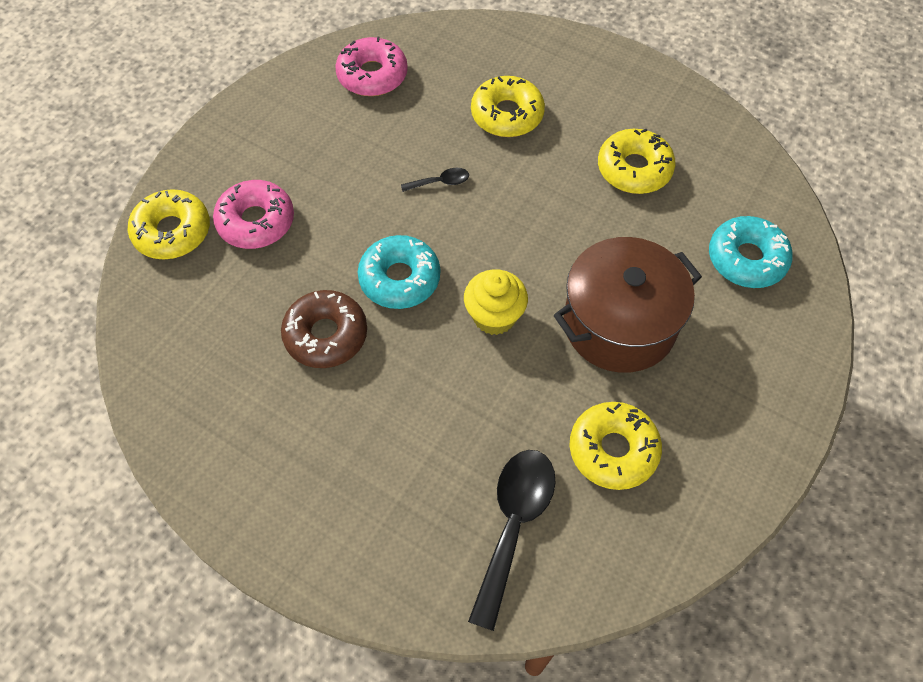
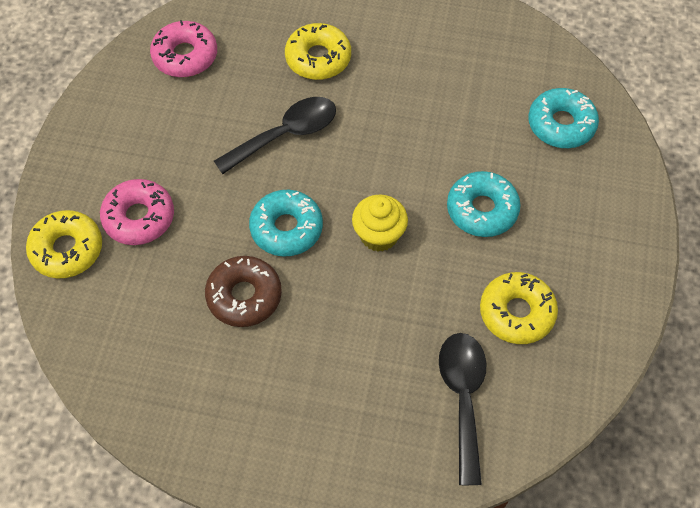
camera: 20 degrees left, 0 degrees up
(440, 182) = (286, 134): black spoon -> black spoon, size x2.16
(619, 324) = (482, 210): brown pot -> turquoise donut
(634, 169) = (443, 75): yellow donut -> none

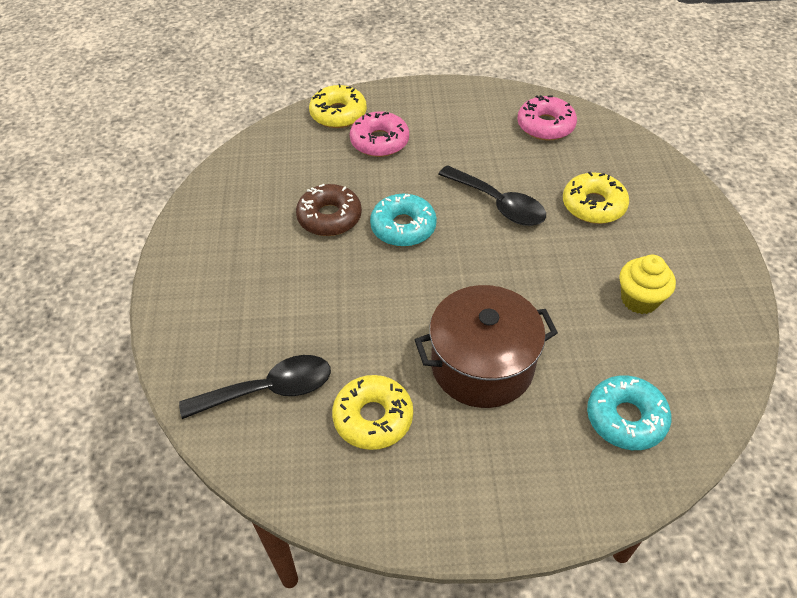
camera: 75 degrees right, 10 degrees down
(379, 235) = (420, 291): yellow cupcake -> yellow cupcake (639, 299)
(482, 210) = (482, 365): turquoise donut -> brown pot

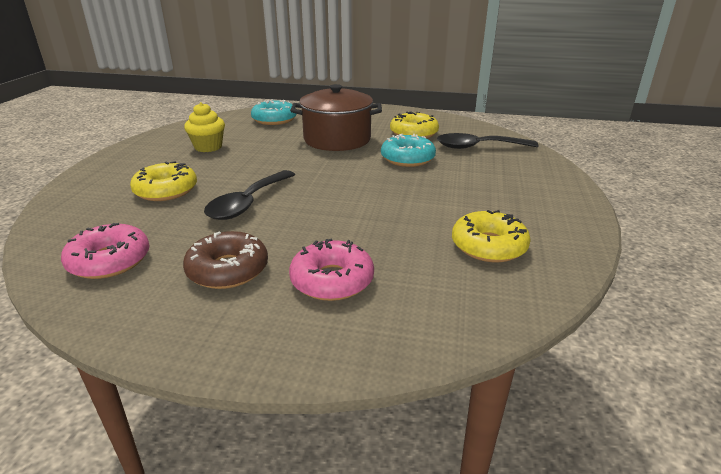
camera: 165 degrees left, 20 degrees down
(329, 217) = (419, 218): brown donut -> brown donut (228, 270)
(338, 114) = (376, 333): yellow donut -> yellow donut (488, 246)
(403, 227) = (349, 201): turquoise donut -> turquoise donut (407, 159)
(498, 204) = (247, 203): black spoon -> black spoon turned 120 degrees counterclockwise

